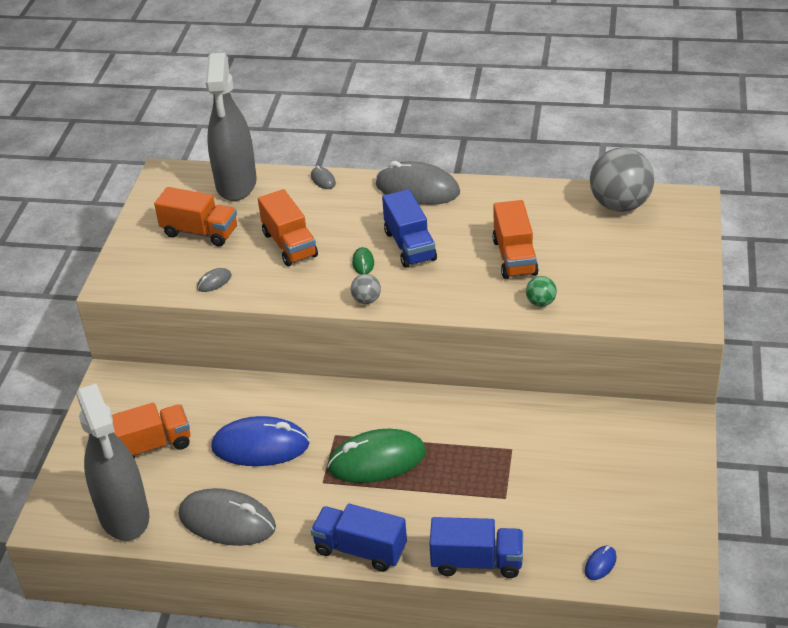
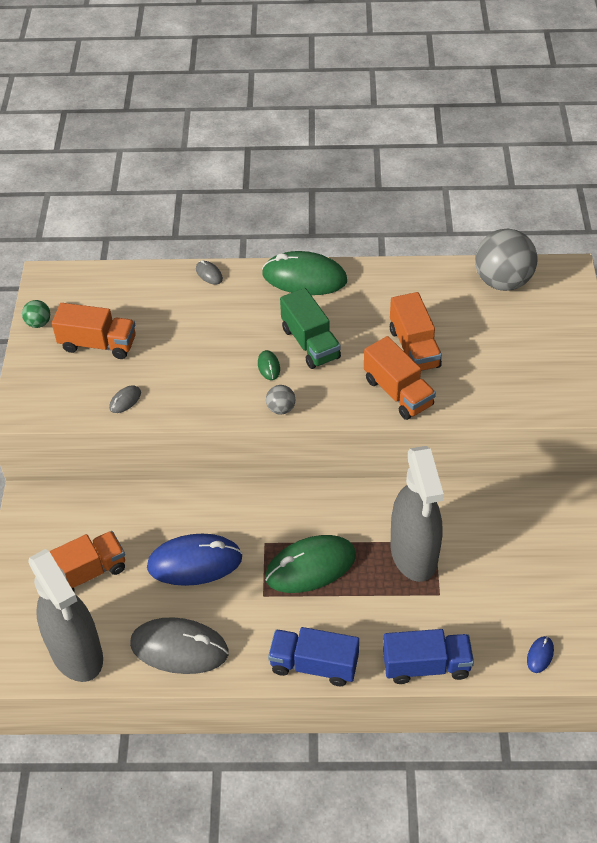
camera: 10 degrees left, 10 degrees up
(236, 184) = (123, 285): grey spray bottle -> grey spray bottle (414, 554)
(289, 244) = (191, 351): orange truck -> orange truck (398, 392)
(409, 246) = (310, 343): blue truck -> green truck
(417, 189) = (304, 278): grey mouse -> green mouse
(540, 302) = (449, 397): green ball -> green ball (38, 323)

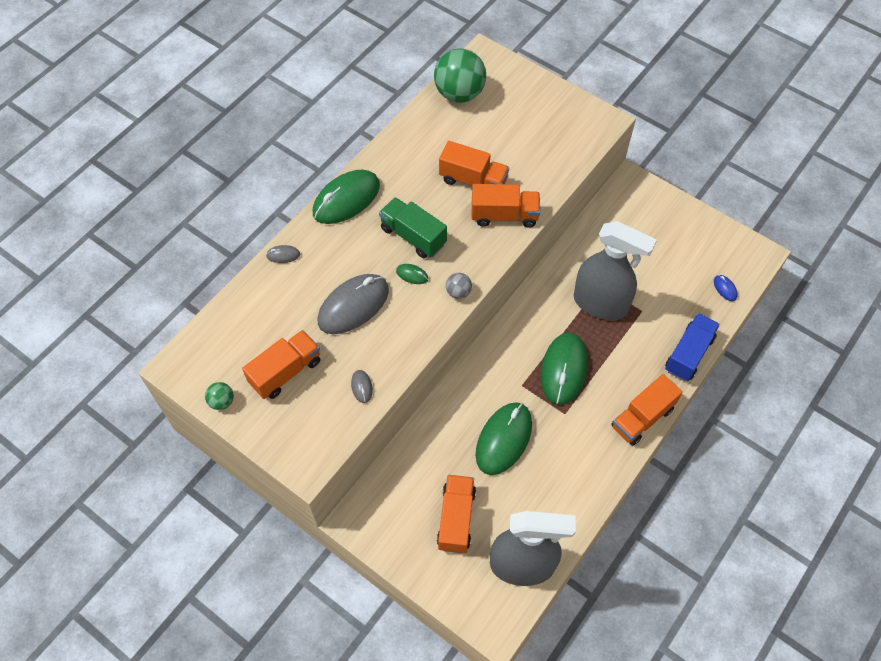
camera: 55 degrees left, 10 degrees up
(179, 648) = (568, 493): grey mouse -> grey mouse (353, 306)
(195, 562) = (503, 439): blue mouse -> green mouse
(310, 343) = (413, 236): green truck -> green truck turned 150 degrees counterclockwise
(314, 665) = (642, 417): blue truck -> orange truck
(502, 281) = (459, 93): grey ball -> green ball

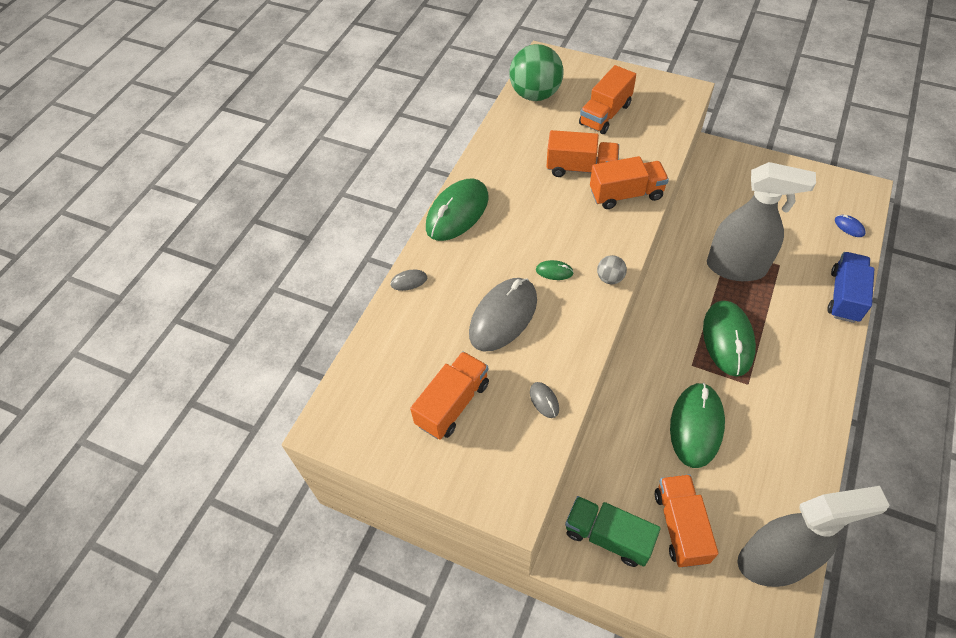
camera: 10 degrees left, 5 degrees down
(222, 401) = (390, 454): green ball -> none
(413, 236) = (540, 233): green truck -> green truck (608, 536)
(642, 417) = (828, 369): orange truck -> orange truck (605, 114)

